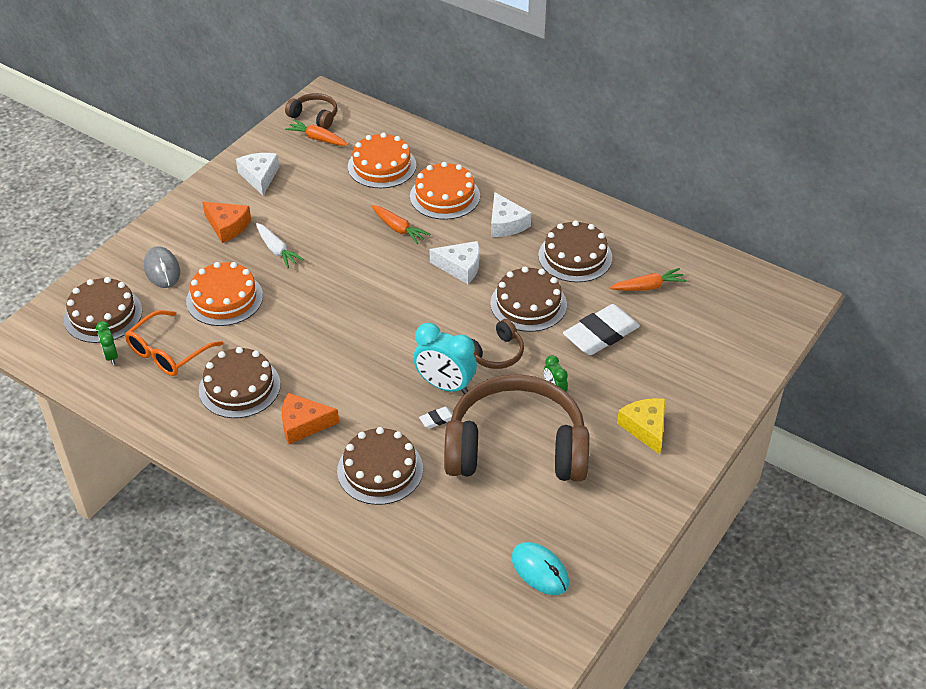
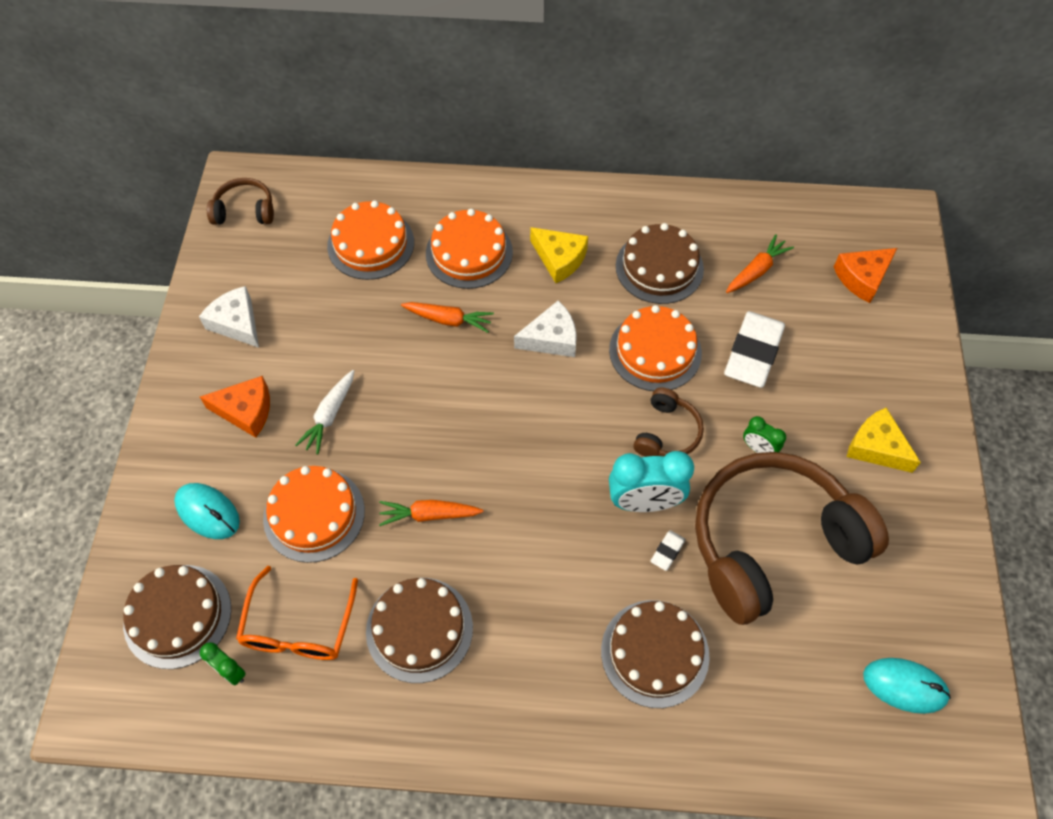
camera: 30 degrees left, 15 degrees up
(162, 270) = (207, 512): grey mouse -> turquoise mouse
(277, 250) = (329, 416): white carrot -> white carrot turned 90 degrees clockwise
(303, 424) = (528, 639): orange cheese -> orange cheese (862, 278)
(317, 139) = (270, 239): orange carrot -> orange carrot (429, 515)
(506, 224) = (559, 259): white cheese -> yellow cheese
(528, 304) = (655, 351): brown cake -> orange cake

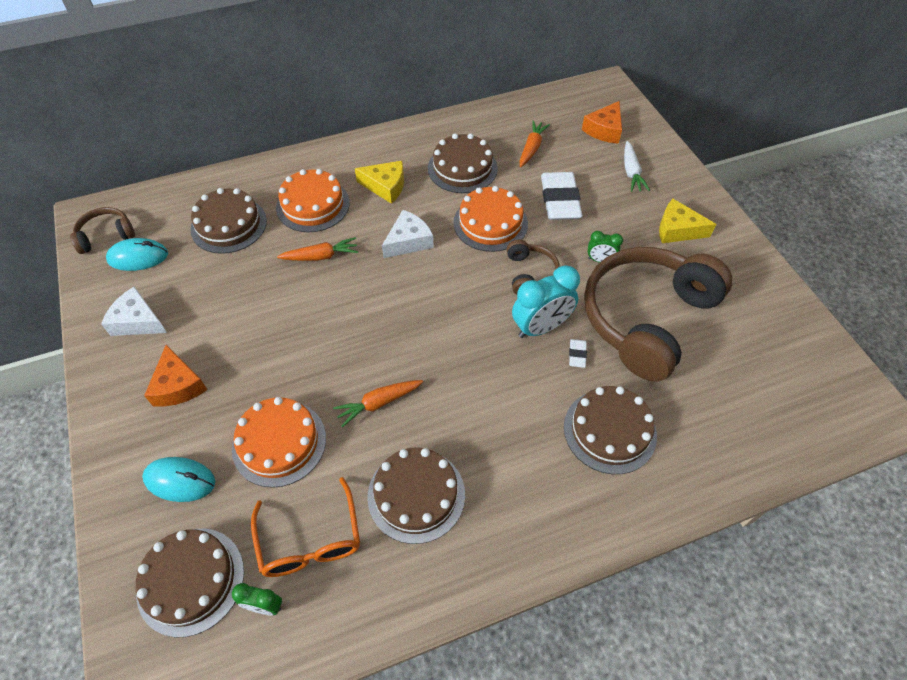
camera: 25 degrees left, 5 degrees down
(246, 411) = (178, 385): orange cheese -> orange cheese turned 90 degrees clockwise
(329, 416) = (255, 361): white carrot -> white carrot (631, 172)
(371, 244) = (229, 225): orange cake -> brown cake
(904, 686) = (792, 376): turquoise mouse -> turquoise mouse (138, 257)

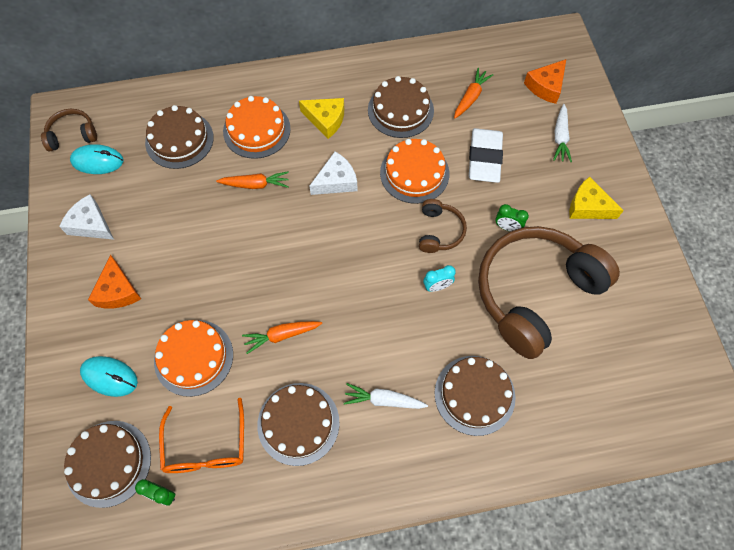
camera: 10 degrees right, 10 degrees up
(509, 453) = (383, 400): none -> white carrot
(541, 327) = (437, 286): turquoise clock -> turquoise clock, size x0.52
(577, 354) = (463, 318): white eraser -> none

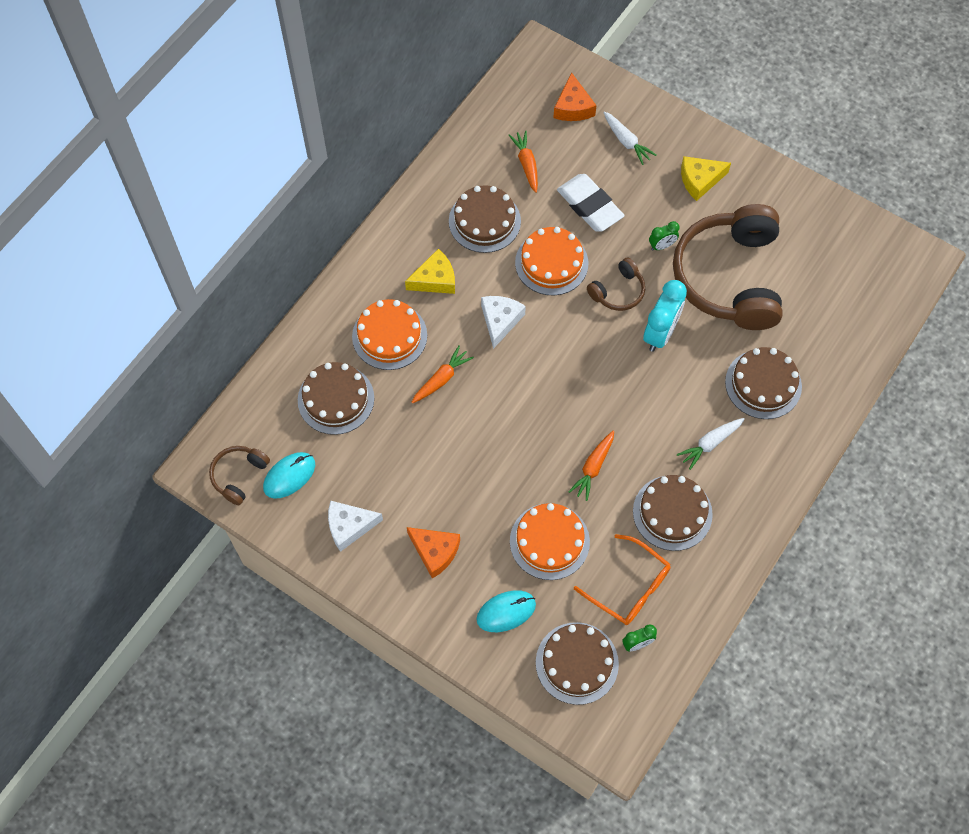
camera: 45 degrees left, 0 degrees up
(437, 286) = (660, 333): turquoise clock -> turquoise clock, size x1.91
(439, 231) = (618, 291): brown headphones -> brown headphones turned 90 degrees clockwise

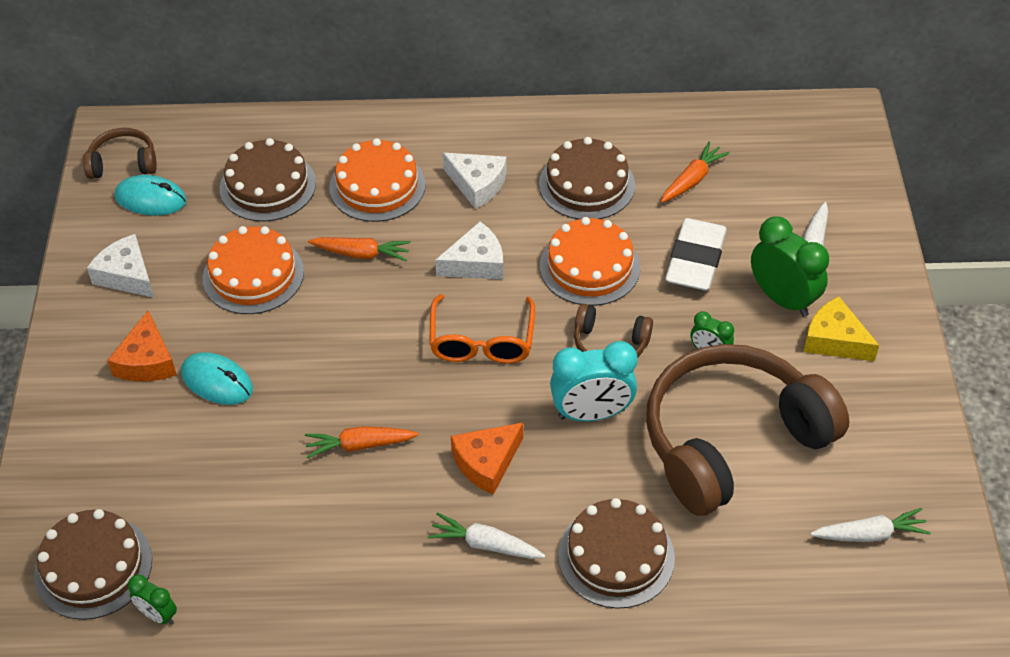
camera: 55 degrees right, 15 degrees down
(435, 279) = (477, 184): yellow cheese -> white cheese
(506, 612) = (115, 463): turquoise mouse -> turquoise mouse (217, 382)
(549, 541) = (233, 455): orange cake -> orange cake (253, 275)
(573, 107) = (806, 178): orange cheese -> orange cheese (486, 462)
(630, 587) = (228, 566): orange glasses -> orange glasses (482, 341)
(652, 184) = (782, 299): none -> green clock
(672, 512) = (360, 556): brown cake -> none
(833, 257) = (870, 534): none -> white carrot

